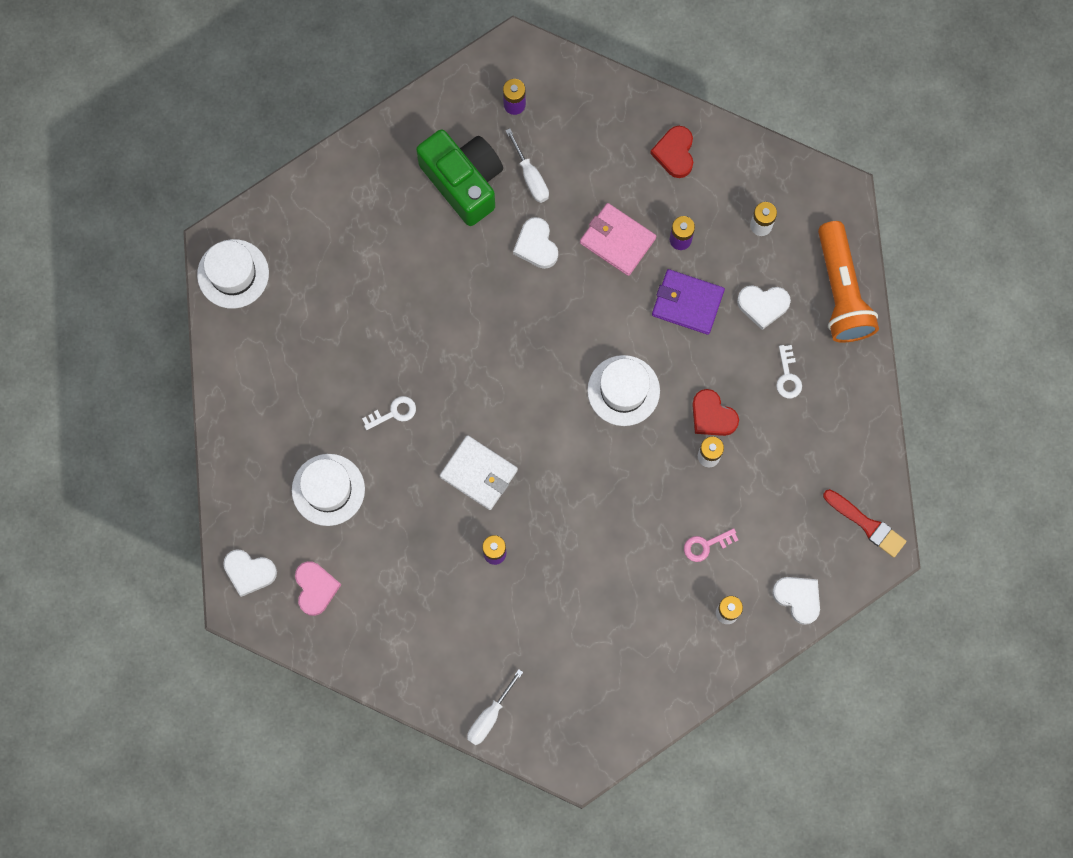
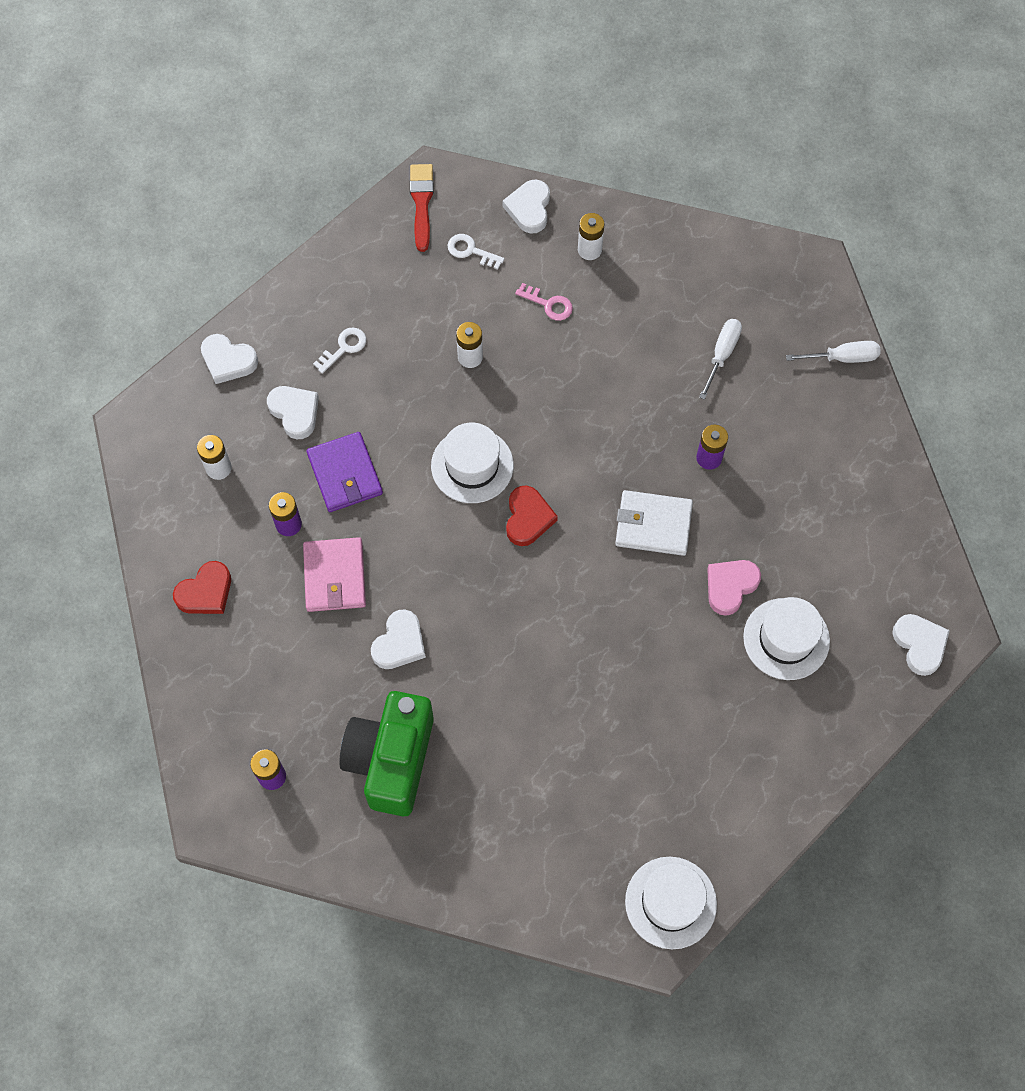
camera: 130 degrees left, 10 degrees down
(315, 588) = (878, 577): pink heart -> pink heart (730, 586)
(393, 413) = (667, 640): white key -> white key (471, 251)
(479, 473) = (653, 525): white wallet -> white wallet turned 75 degrees counterclockwise
(530, 176) = (335, 702): white screwdriver -> white screwdriver (721, 355)
(712, 416) = (432, 380): red heart -> red heart (528, 518)
(841, 291) = (228, 361): orange flashlight -> white heart

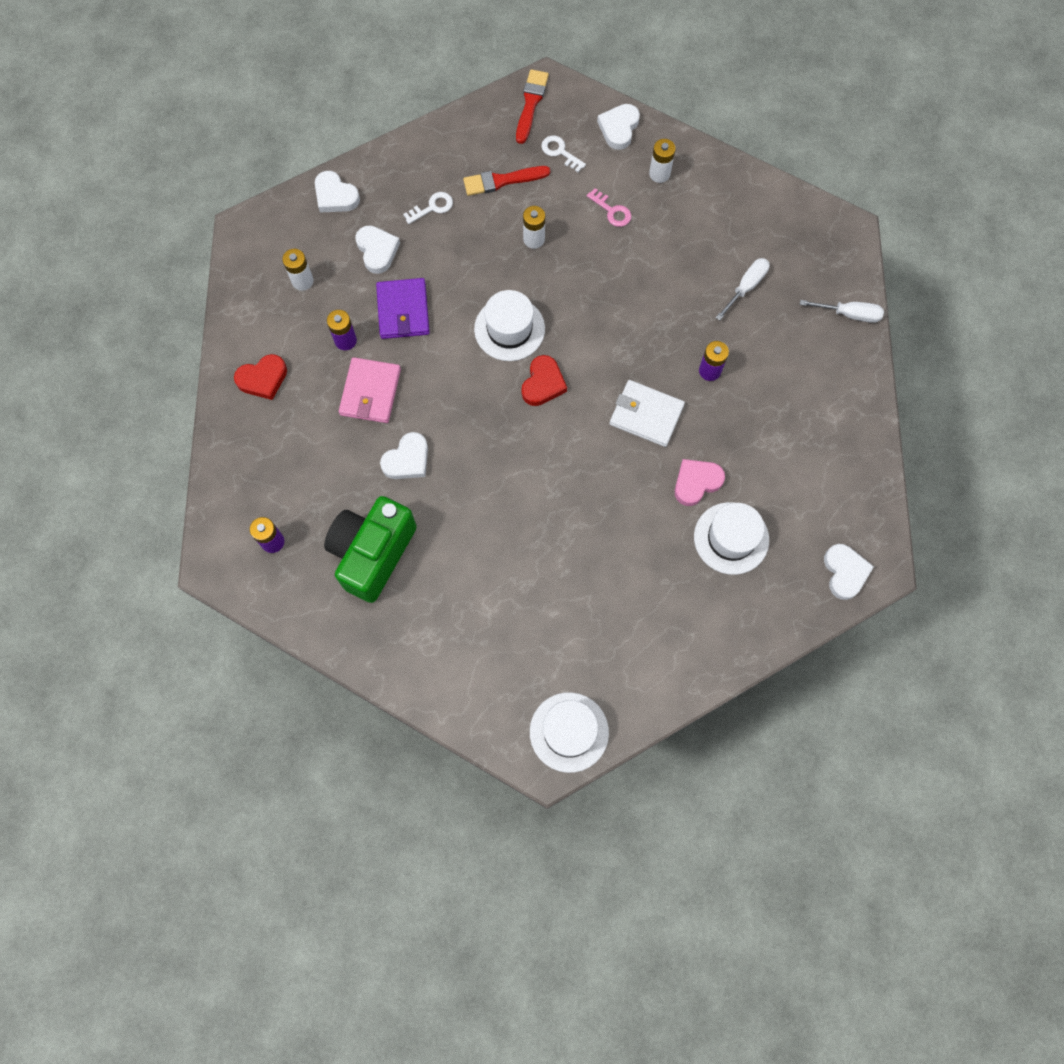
camera: 15 degrees right, 5 degrees up
(415, 299) = (502, 181): none -> red brush

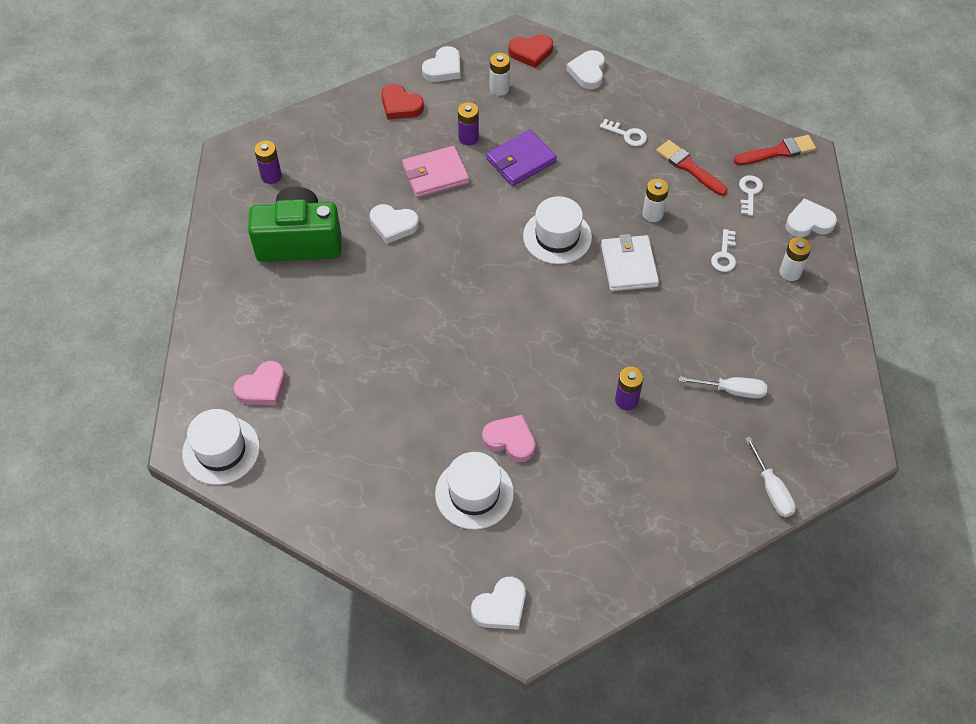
camera: 60 degrees right, 15 degrees down
(377, 250) = (560, 119): white heart -> white heart (443, 68)
(522, 664) = (262, 387): none -> pink heart
(543, 383) = (524, 283): red heart -> red heart (531, 52)
(612, 211) = (724, 255): pink key -> white key
(646, 415) = (548, 371): white wallet -> white wallet (628, 265)

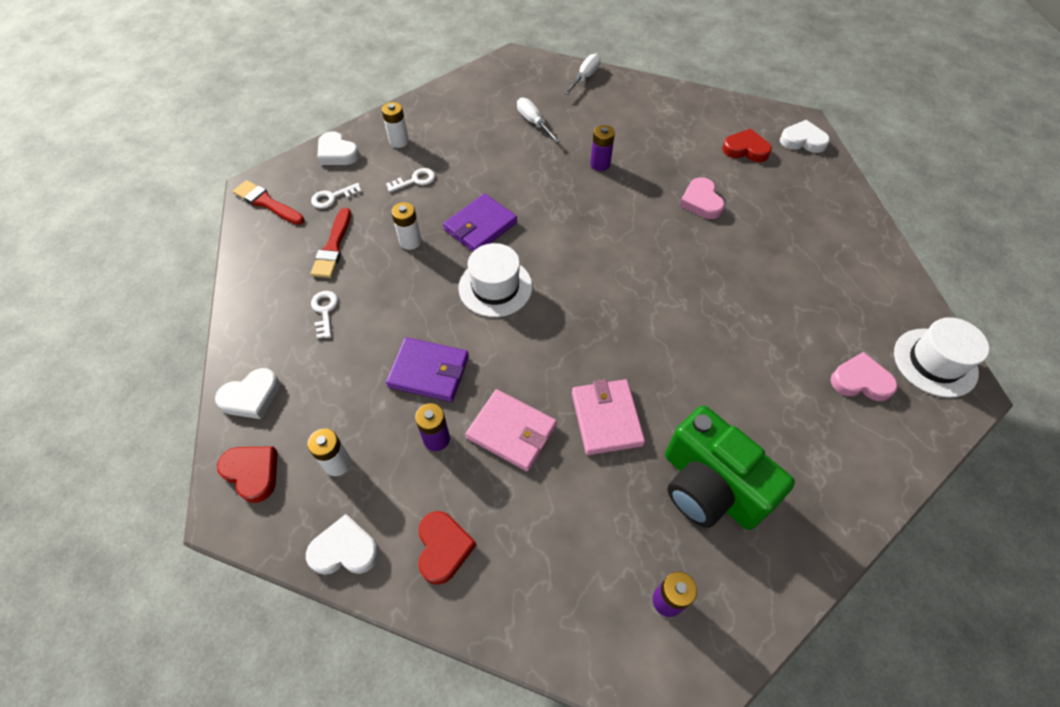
camera: 130 degrees left, 0 degrees up
(393, 225) = (606, 418): white heart -> pink wallet
(474, 493) = (758, 195): white hat -> none
(537, 540) = (745, 149): none -> red heart
(628, 265) = (480, 226): white wallet -> purple wallet

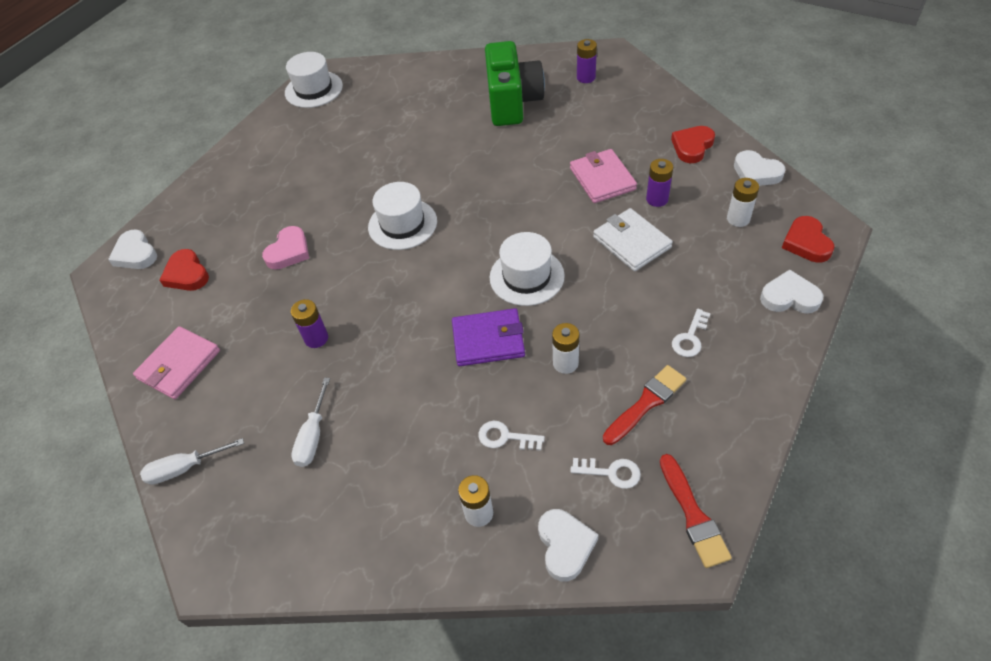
camera: 135 degrees left, 5 degrees down
(429, 371) = (631, 242): purple wallet -> white wallet
(606, 418) = (534, 156): pink wallet -> pink wallet (179, 365)
(645, 272) = (402, 224): none -> white hat
(860, 381) = (366, 102): pink heart -> none

